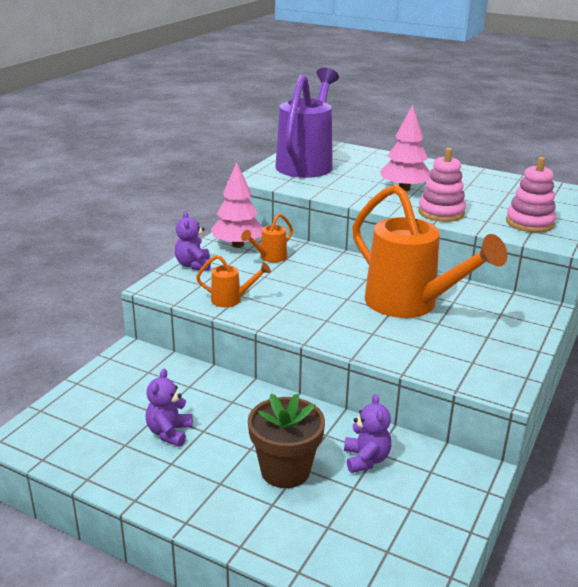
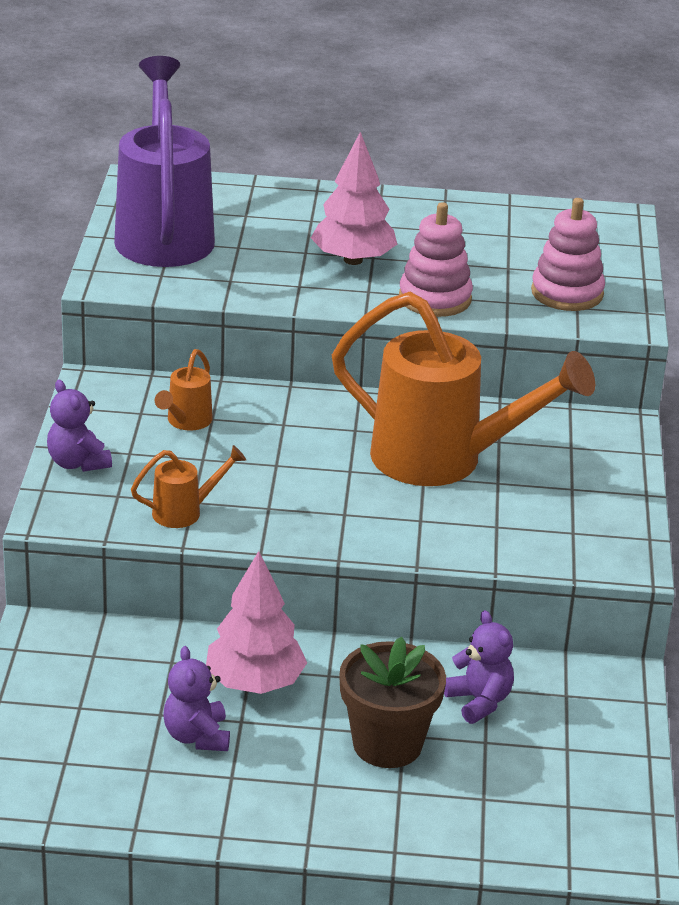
camera: 25 degrees left, 5 degrees up
(238, 245) = (118, 408): pink tree -> pink tree (255, 683)

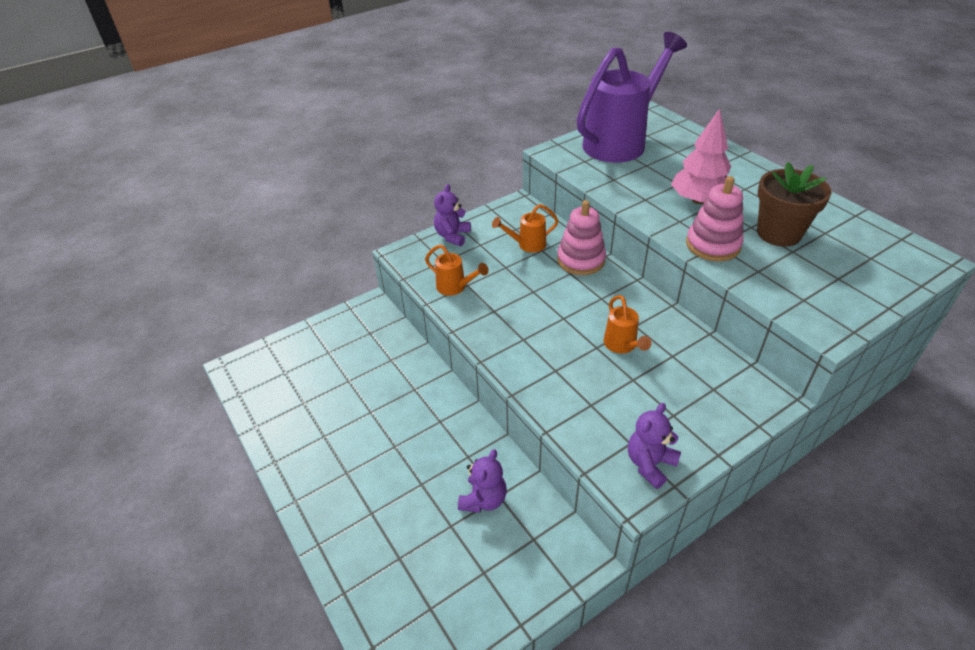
camera: 55 degrees right, 10 degrees up
(197, 736) = (343, 404): purple teddy bear -> purple teddy bear (650, 464)
(255, 683) = (405, 398): pink tree -> none
(387, 744) = (406, 482): brown flower pot -> brown flower pot (778, 233)
(444, 460) = (622, 346): orange watering can -> orange watering can, size x0.42
(567, 293) = (810, 287): pink stacking toy -> pink stacking toy (581, 260)

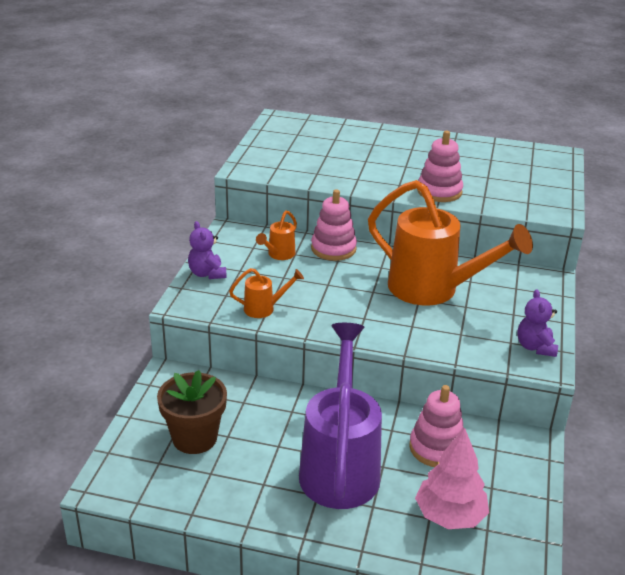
camera: 45 degrees left, 10 degrees down
(483, 499) = (436, 448): purple teddy bear -> pink stacking toy
(621, 141) = (284, 145): purple watering can -> purple watering can (340, 465)
(622, 346) = (433, 290): orange watering can -> orange watering can, size x2.38
(698, 200) = (393, 167): pink tree -> pink tree (449, 516)
(778, 233) = (467, 169): brown flower pot -> brown flower pot (194, 438)

